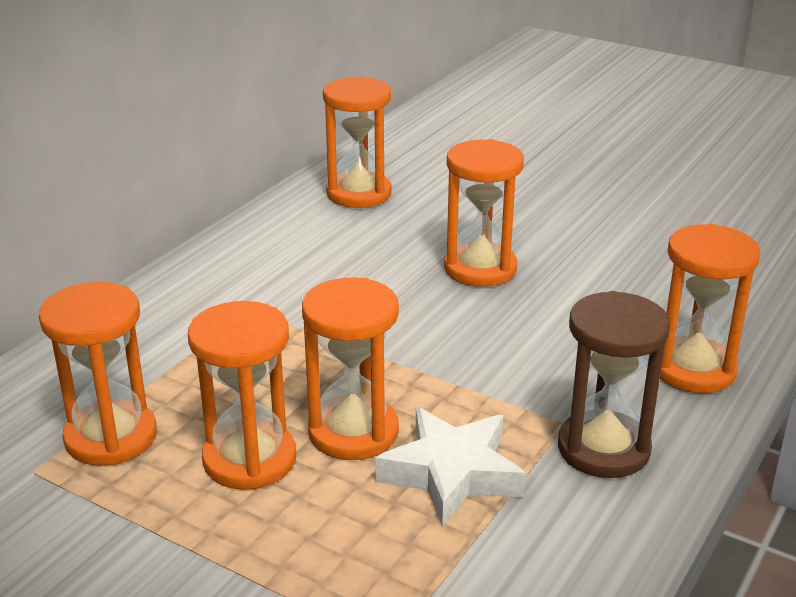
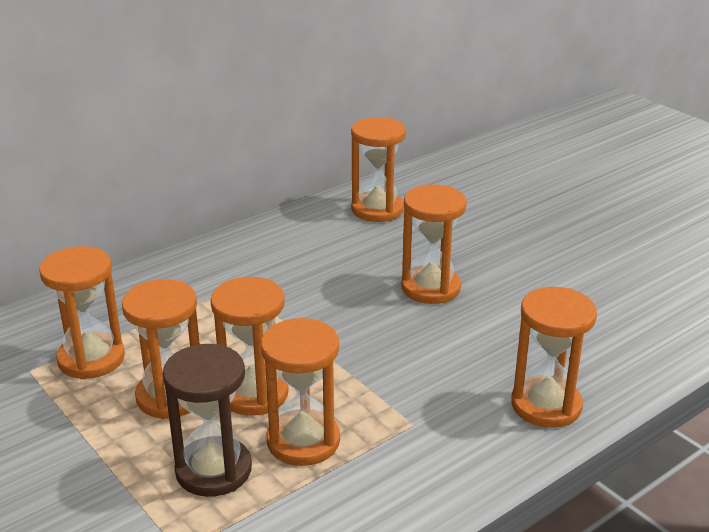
camera: 20 degrees right, 0 degrees up
(451, 473) = (303, 441): white star -> orange hourglass
(603, 449) = (429, 450): brown hourglass -> brown hourglass (213, 470)

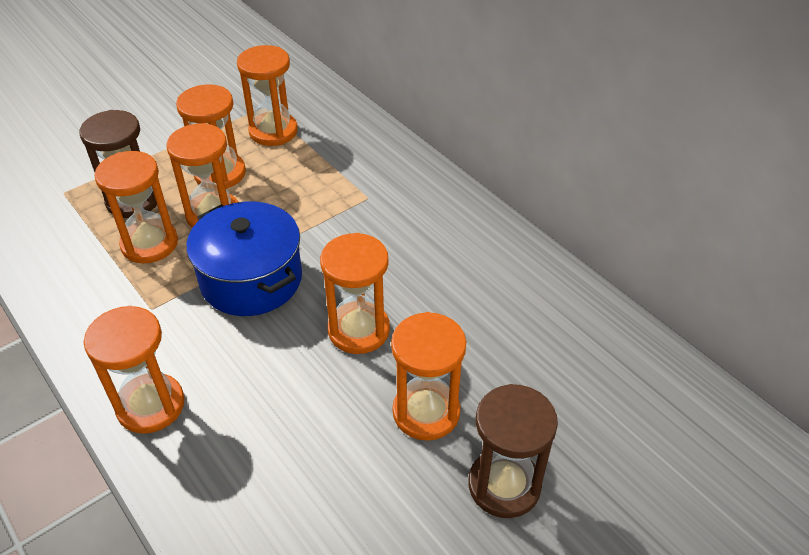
camera: 90 degrees right, 15 degrees up
(365, 355) = (251, 279): none -> blue pot
(377, 209) = (522, 291): orange hourglass -> orange hourglass (426, 412)
(571, 225) = (504, 485): none -> brown hourglass

